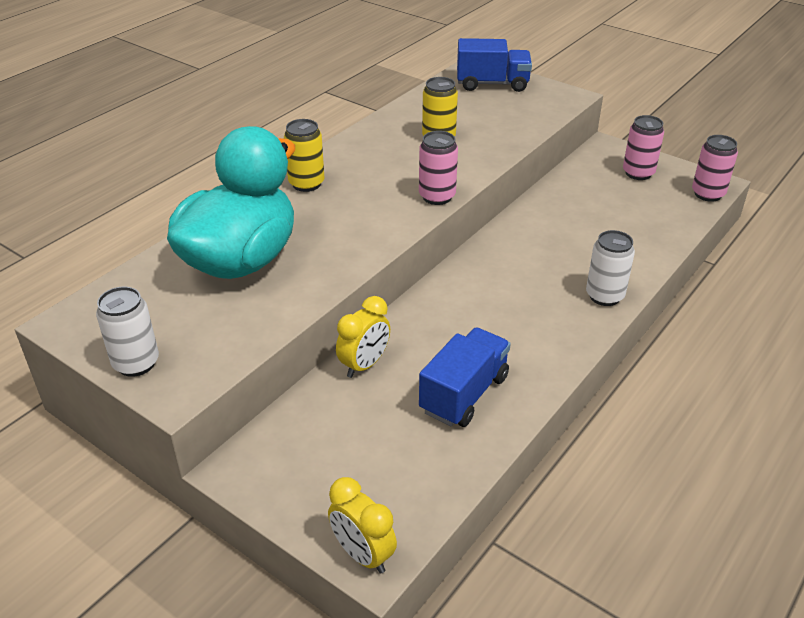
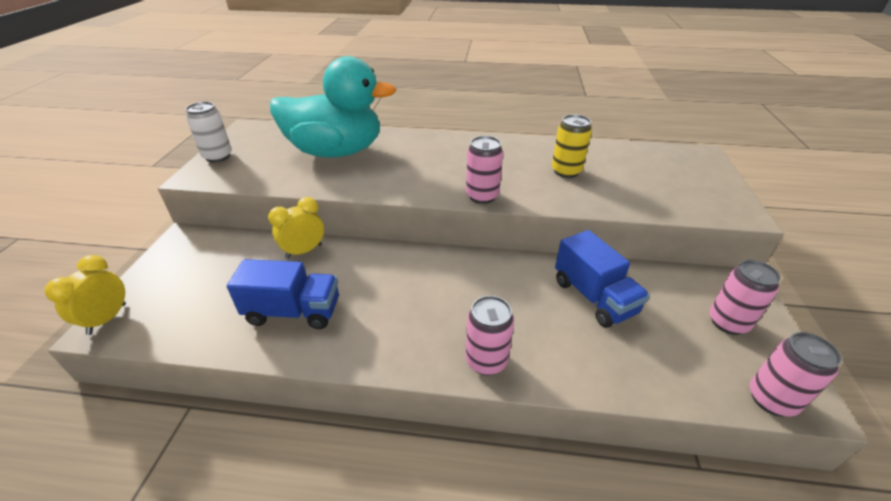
camera: 60 degrees right, 0 degrees up
(306, 184) = (442, 144): yellow can -> none
(364, 365) = (304, 251): yellow clock -> yellow clock turned 135 degrees clockwise
(492, 84) = (688, 169): blue truck -> blue truck (594, 297)
(604, 296) = (486, 361): white can -> pink can

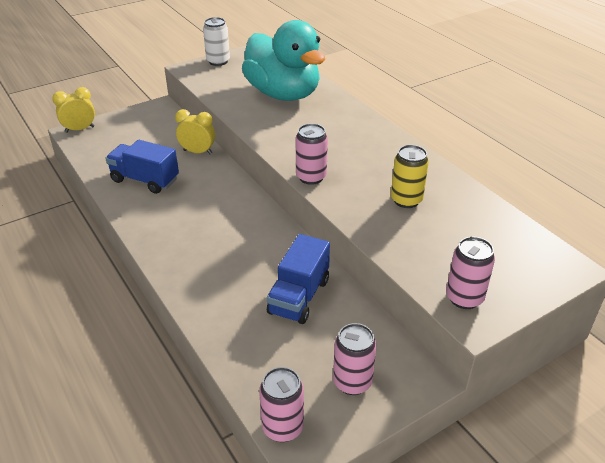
camera: 50 degrees right, 0 degrees up
(293, 311) = (145, 180): blue truck -> blue truck turned 150 degrees clockwise
(486, 361) = (181, 272): pink can -> pink can (464, 298)

